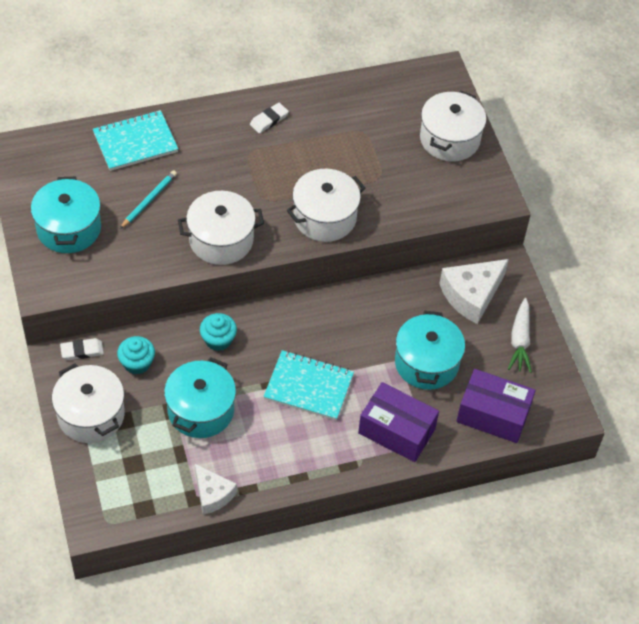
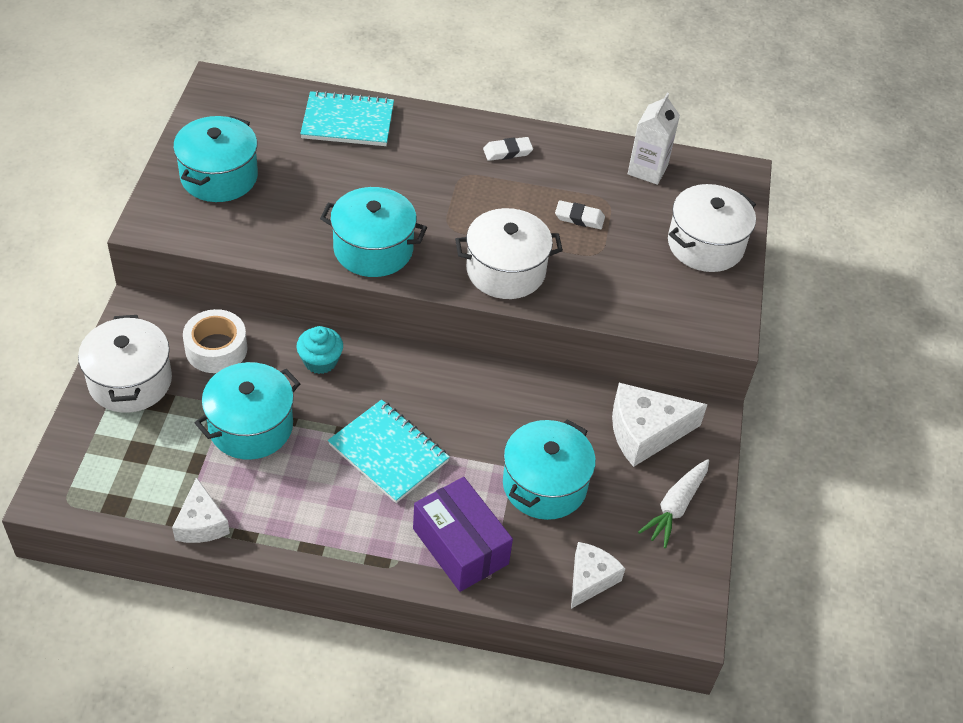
camera: 25 degrees right, 5 degrees down
(82, 351) = (167, 313): white eraser -> white eraser (579, 218)
(137, 363) = (216, 349): turquoise cupcake -> white tape
(149, 200) = (322, 181): turquoise pencil -> none
(221, 240) = (373, 249): white pot -> turquoise pot
(377, 94) = (647, 170): none -> white carton
(493, 415) = (590, 579): purple box -> white cheese

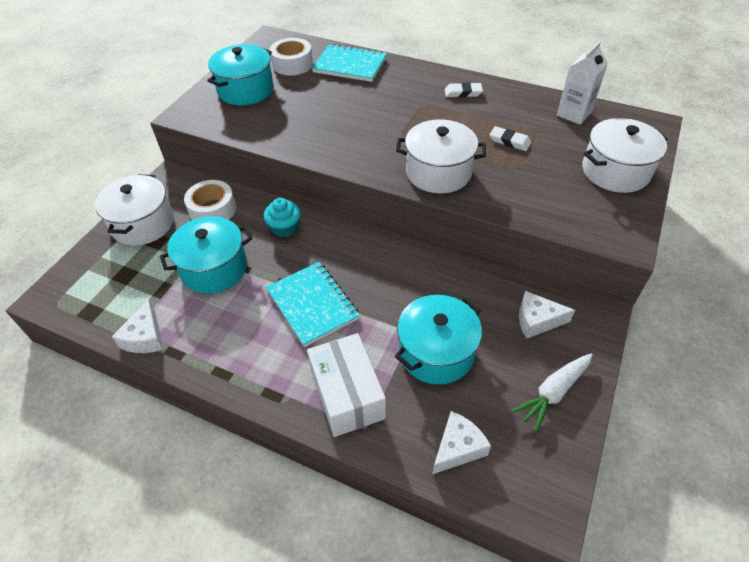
camera: 20 degrees right, 0 degrees up
(268, 127) = (292, 64): none -> white tape
(373, 249) = (338, 146): turquoise pot -> none
(460, 546) = (347, 394): purple box -> white box
(645, 432) = (537, 320): white cheese -> white cheese, size x0.64

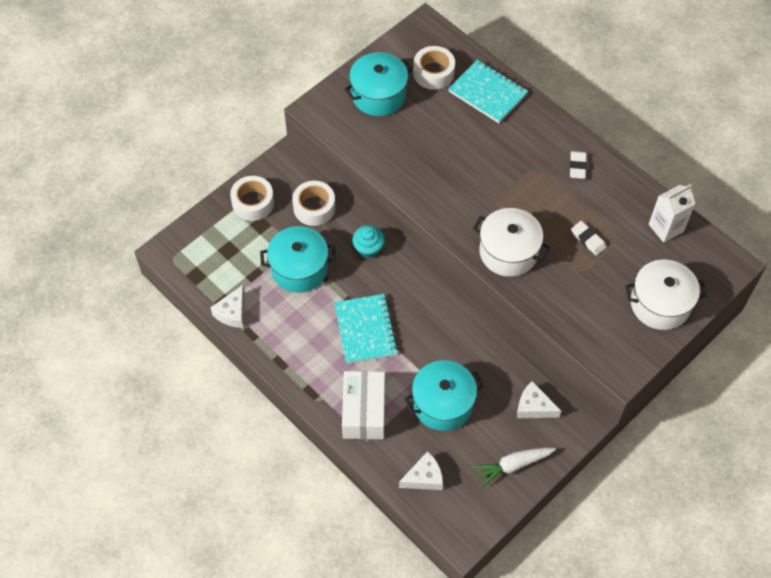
camera: 20 degrees right, 10 degrees up
(143, 224) = (253, 203): white pot -> white tape
(463, 93) = (577, 166): white eraser -> white eraser turned 75 degrees clockwise

